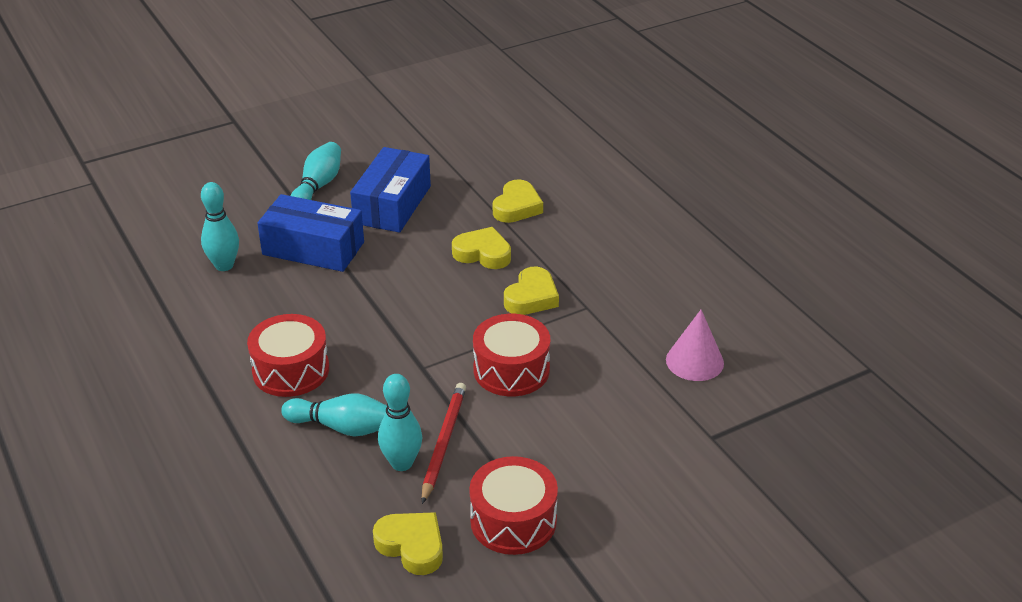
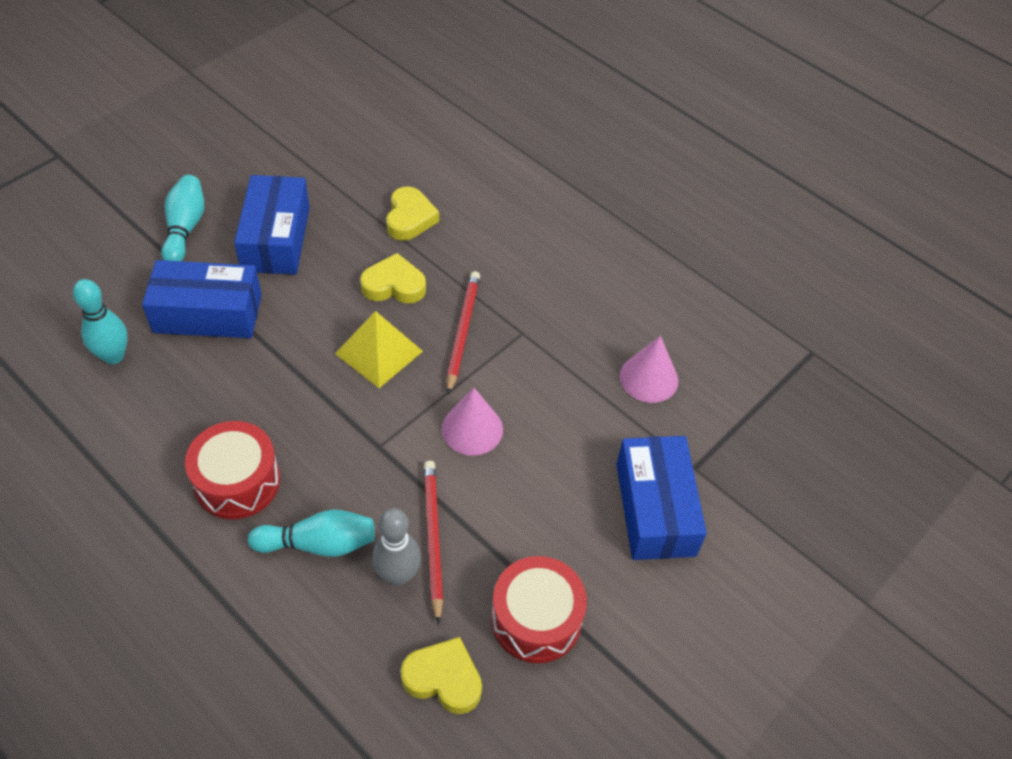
camera: 20 degrees left, 15 degrees up
(402, 463) = (398, 575): turquoise bowling pin -> grey bowling pin
(449, 300) = (378, 352): none -> yellow pyramid
(511, 370) = (472, 429): red drum -> pink cone
(531, 297) = (462, 331): yellow heart -> red pencil
(660, 461) = (655, 509): none -> blue box

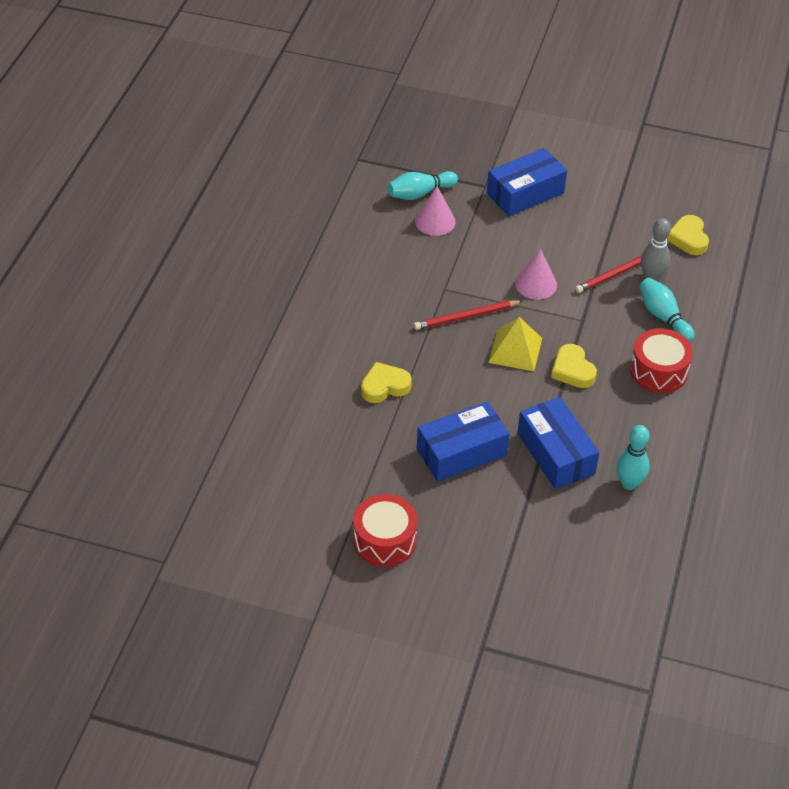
camera: 115 degrees left, 5 degrees down
(185, 228) = (493, 511): turquoise bowling pin -> turquoise bowling pin (420, 193)
(394, 285) = (454, 367): yellow heart -> yellow heart (572, 370)
(536, 619) = (628, 217): red drum -> red drum (384, 540)

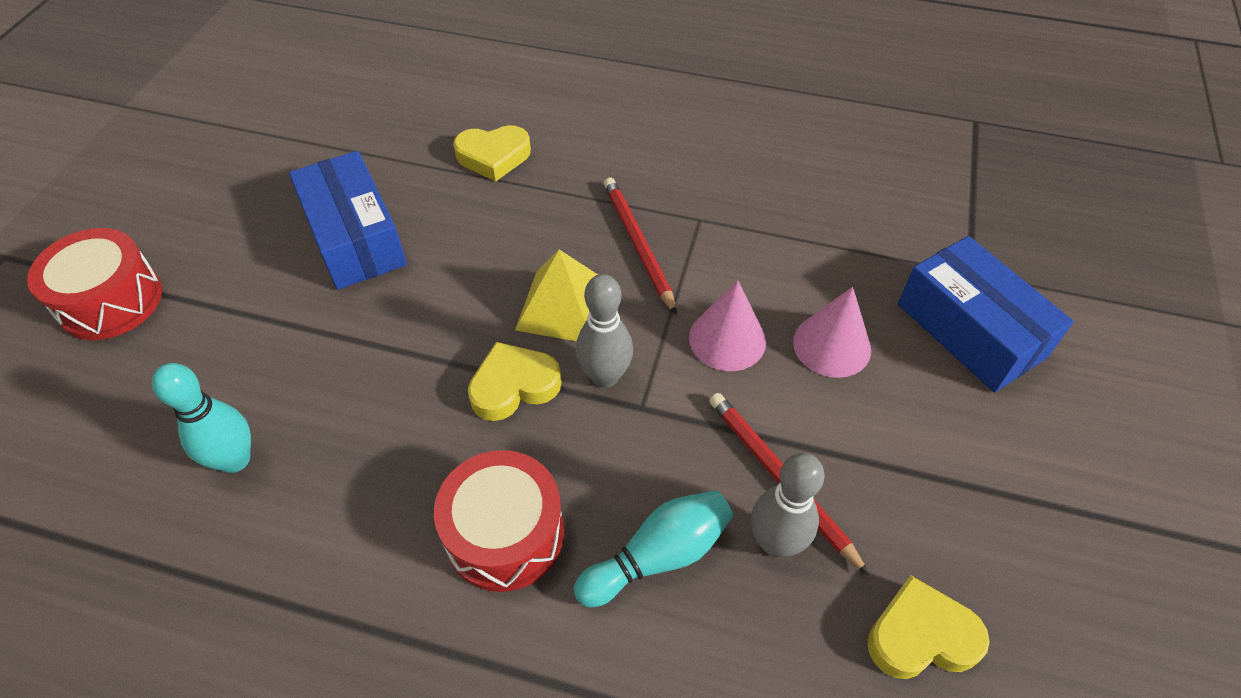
camera: 90 degrees right, 5 degrees up
(384, 386) = (493, 157): yellow heart -> yellow heart turned 105 degrees clockwise
(384, 540) = (220, 161): red drum -> red drum (111, 301)
(420, 193) = (919, 189): turquoise bowling pin -> none
(435, 221) = (856, 208): pink cone -> pink cone (831, 345)
(555, 453) = (327, 353): blue box -> none
(563, 333) = (605, 376): none -> grey bowling pin

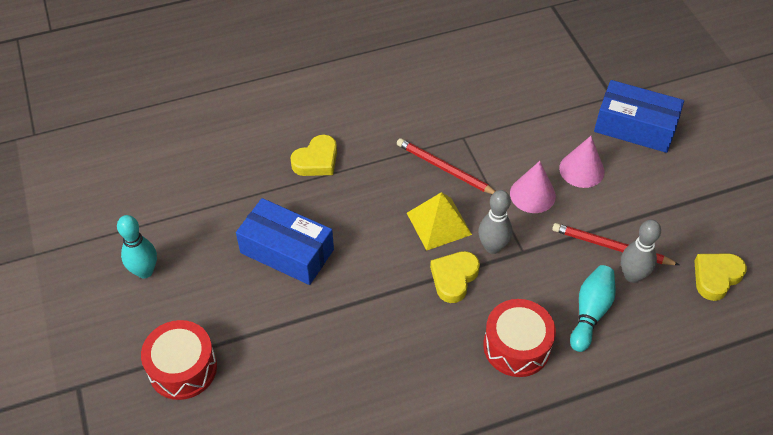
camera: 35 degrees left, 0 degrees up
(235, 460) = (352, 398): turquoise bowling pin -> turquoise bowling pin (145, 271)

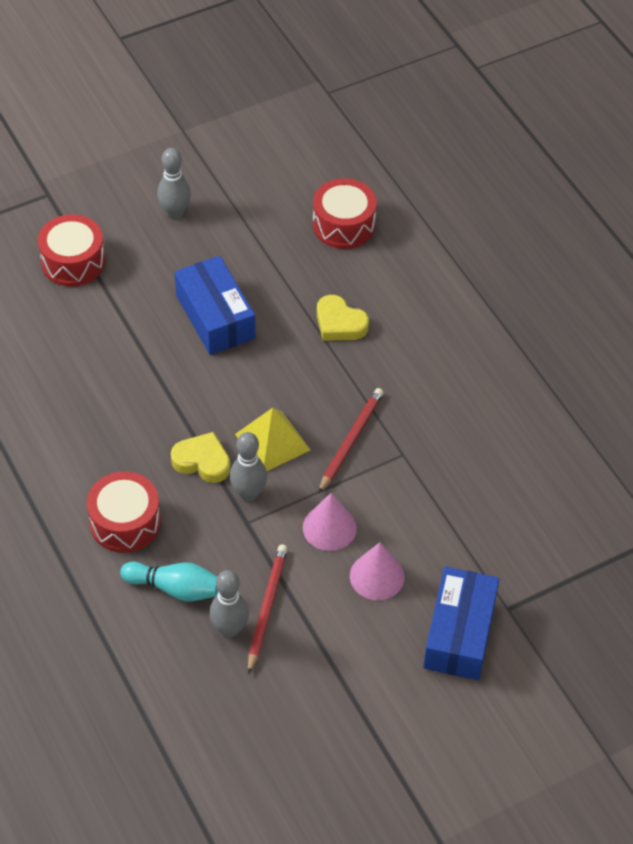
camera: 80 degrees right, 0 degrees up
(145, 271) = (175, 213): turquoise bowling pin -> grey bowling pin
(203, 143) = (343, 225): none -> red drum
(287, 251) = (215, 317): blue box -> blue box turned 45 degrees counterclockwise
(716, 277) = (239, 715): yellow heart -> none

